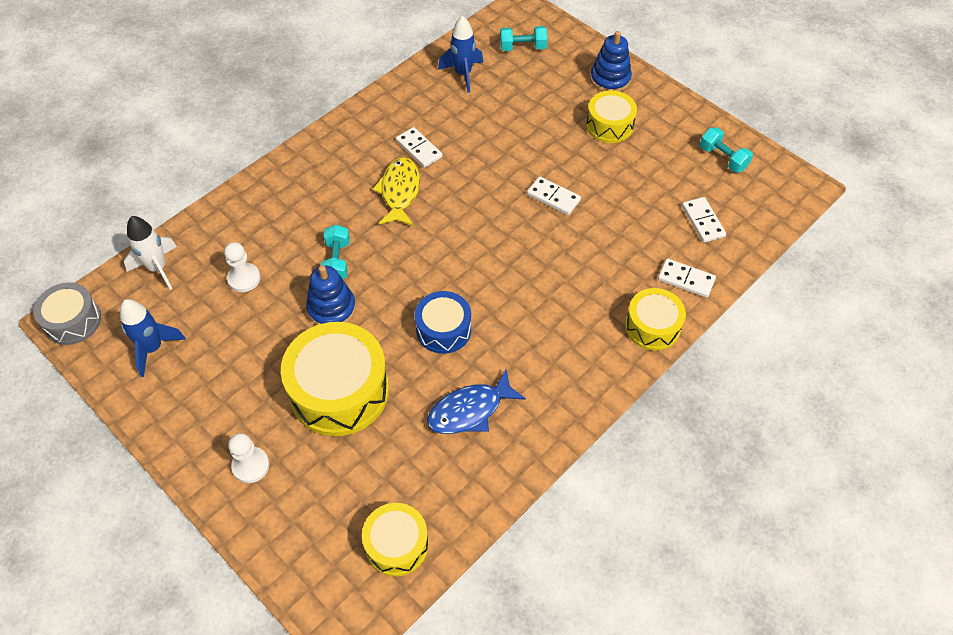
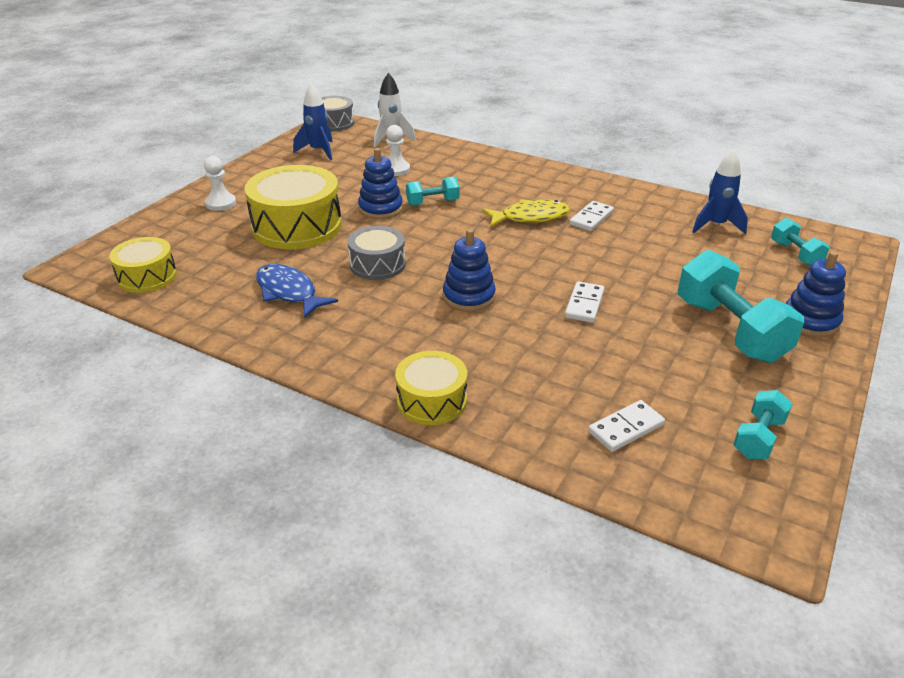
camera: 75 degrees right, 20 degrees down
(443, 329) = (377, 264): blue drum -> grey drum
(520, 271) = (469, 297): none -> blue stacking toy
(609, 125) = (730, 330): yellow drum -> turquoise dumbbell
(686, 279) = (517, 422): white domino -> none

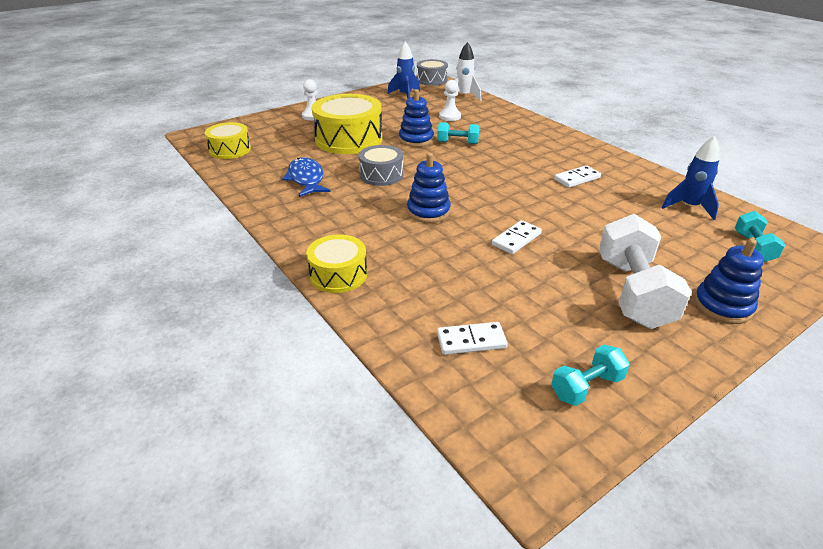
camera: 25 degrees right, 0 degrees up
(530, 217) = (525, 168): yellow fish -> none
(730, 330) = (633, 292): turquoise dumbbell -> white dumbbell

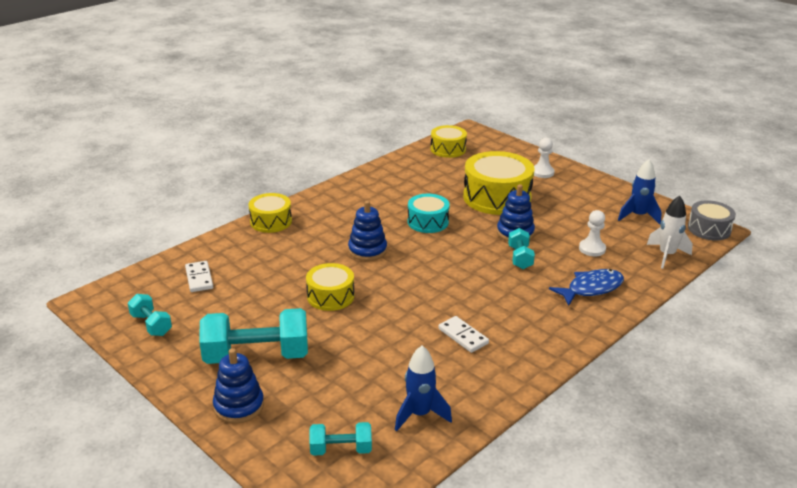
camera: 80 degrees right, 5 degrees down
(306, 179) = (407, 189): blue fish -> blue fish (591, 288)
(381, 175) = (428, 222): grey drum -> turquoise drum
(516, 239) = (330, 296): white domino -> yellow drum
(633, 292) = (257, 356): white dumbbell -> turquoise dumbbell

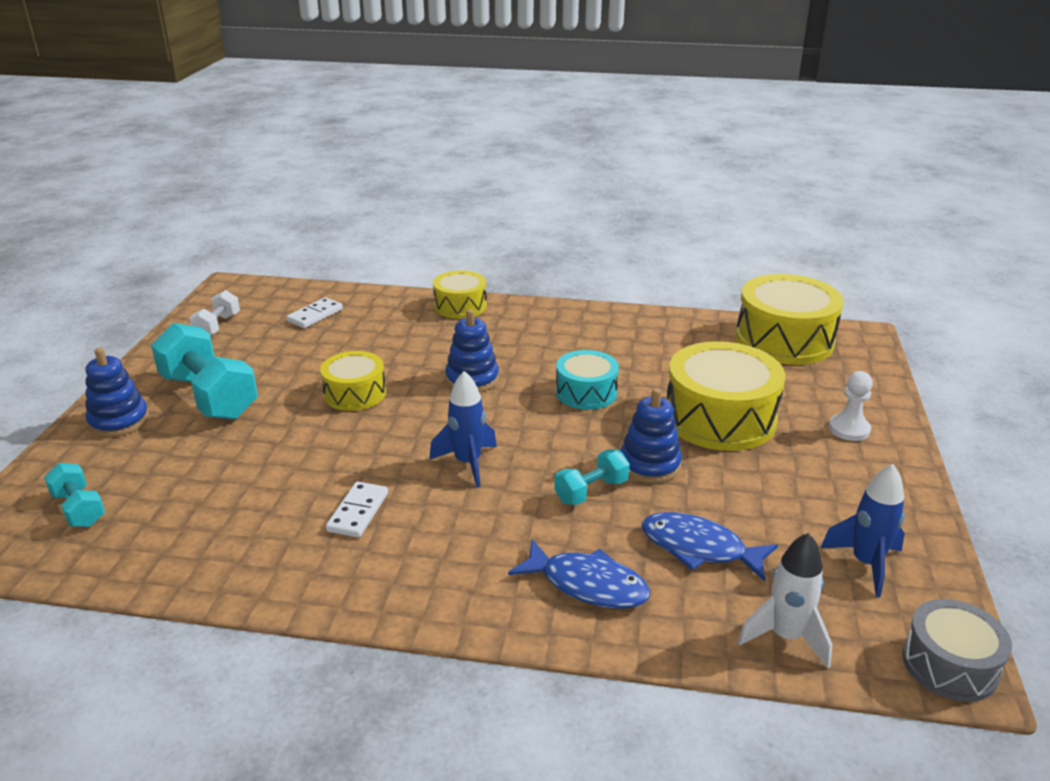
camera: 55 degrees right, 0 degrees up
(151, 325) = (217, 326): turquoise dumbbell -> white dumbbell
(419, 414) = (173, 539): blue rocket -> blue rocket (467, 463)
(448, 149) = (784, 340): yellow drum -> yellow drum, size x1.72
(592, 249) = (699, 548): white pawn -> blue fish

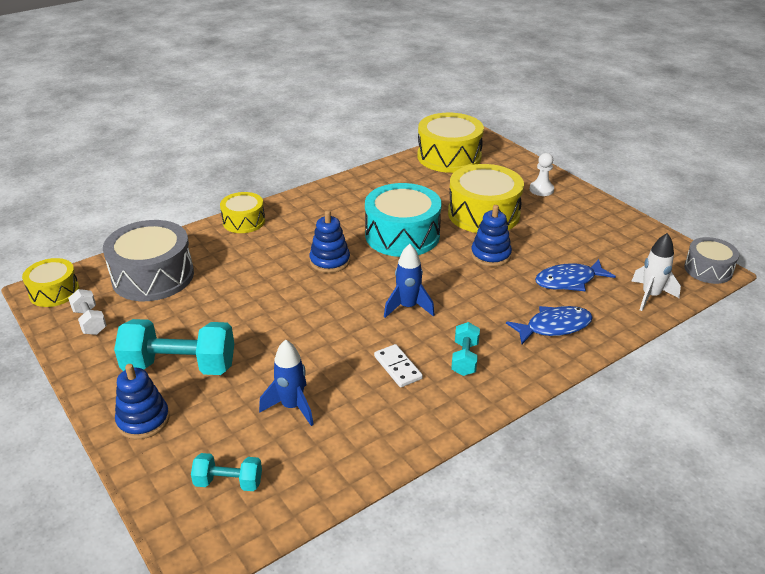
camera: 45 degrees left, 5 degrees up
(315, 315) = (153, 276): white domino -> grey drum
(355, 393) = (275, 308): yellow drum -> yellow drum (54, 292)
(586, 392) = (402, 235): turquoise drum -> turquoise drum, size x1.72
(591, 491) = (487, 284): turquoise dumbbell -> turquoise dumbbell (465, 358)
(866, 564) = (632, 247): blue rocket -> blue rocket (292, 406)

